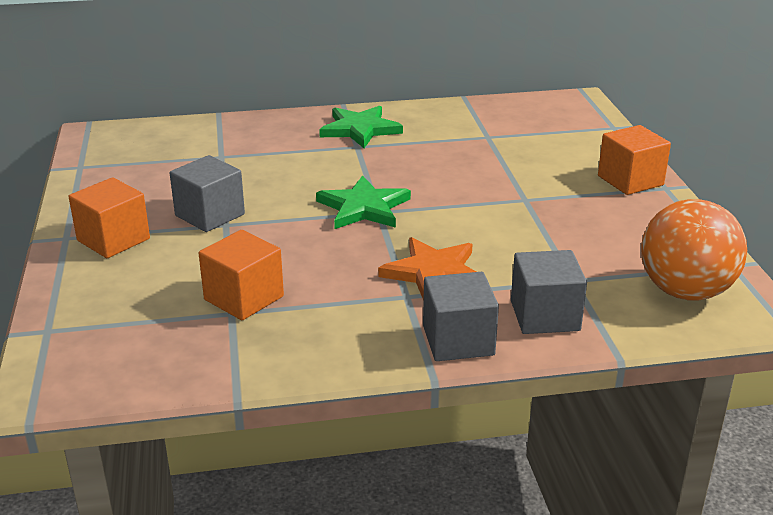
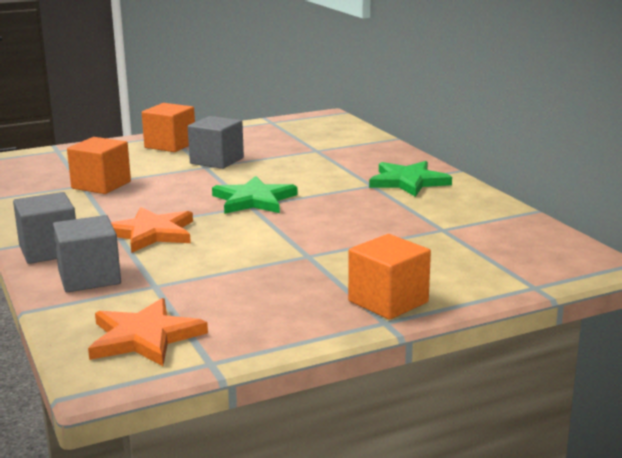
camera: 75 degrees right, 10 degrees down
(685, 291) = (144, 337): orange ball -> orange star

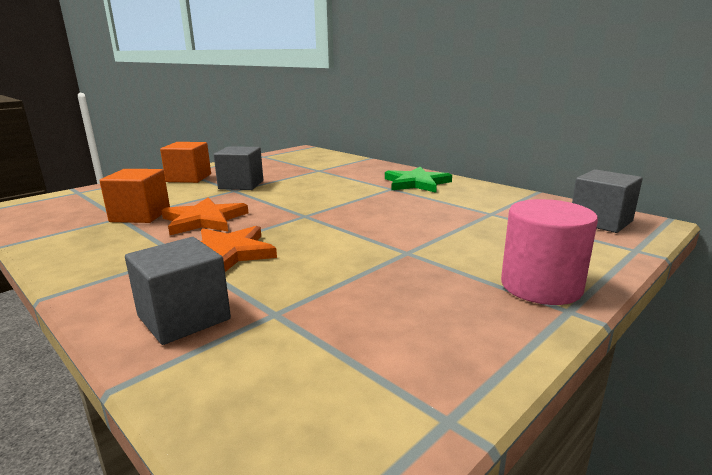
camera: 20 degrees left, 0 degrees up
(49, 250) = (112, 291): grey cube -> grey cube (600, 221)
(144, 337) = (320, 396): orange star -> orange star (204, 220)
(254, 200) = (304, 210): green star -> none
(388, 301) = (541, 286): orange cube -> pink cylinder

